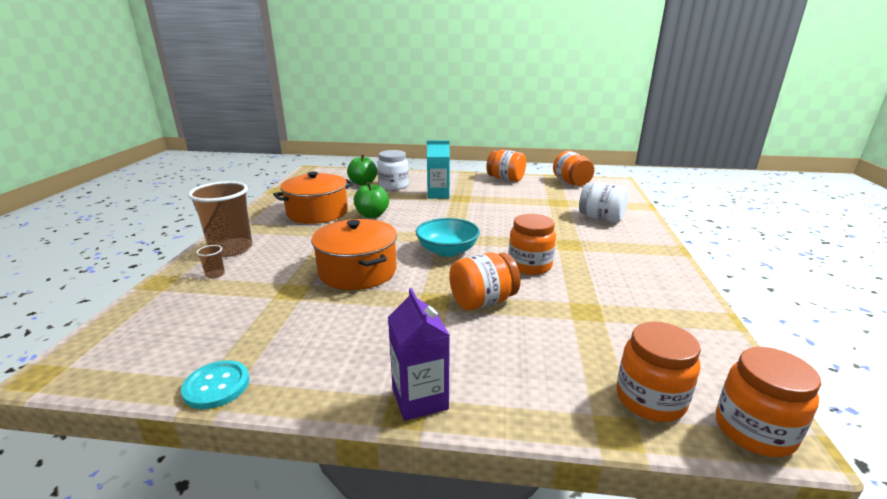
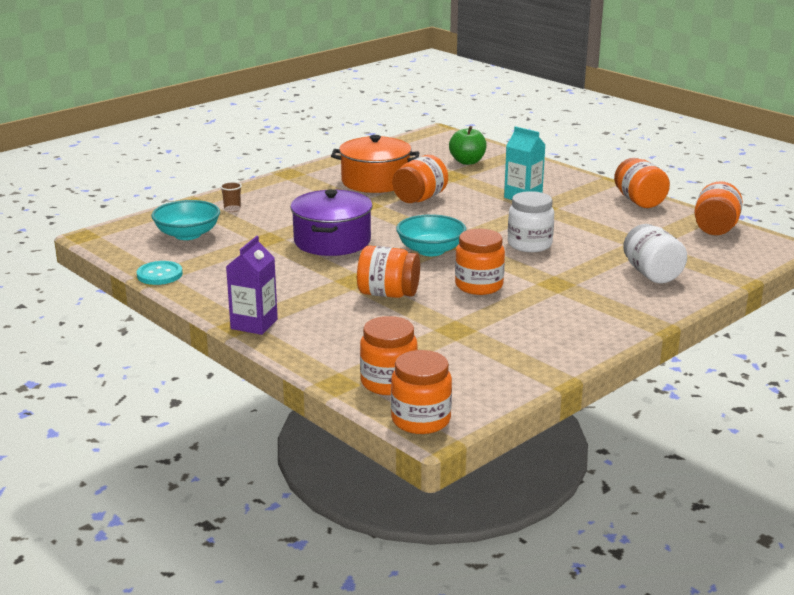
camera: 40 degrees right, 0 degrees up
(194, 319) = (187, 234): none -> turquoise bowl
(231, 249) = (266, 193): brown cup -> none
(357, 271) = (332, 241): orange pot -> purple pot
(372, 215) = (420, 198): green apple -> orange jar
(393, 186) = (494, 173): white jar -> white jar (529, 244)

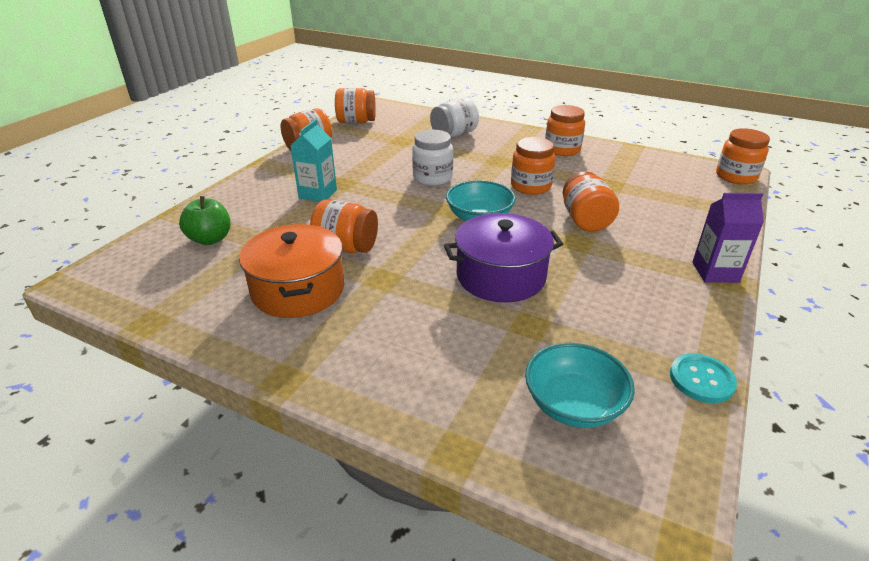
camera: 110 degrees left, 10 degrees up
(232, 209) = (458, 391): brown cup -> none
(388, 382) = (712, 194): orange jar -> orange jar (562, 150)

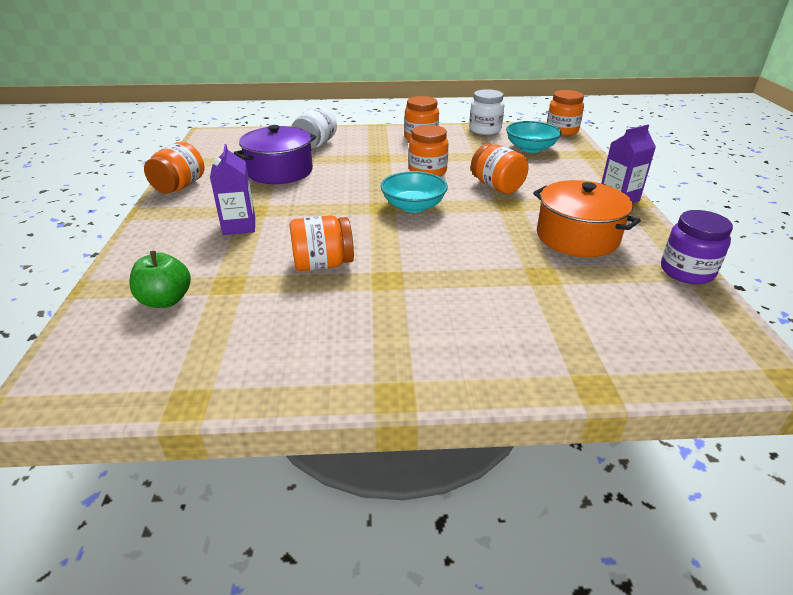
camera: 30 degrees left, 0 degrees up
(298, 290) = (318, 315): orange pot -> orange pot (577, 237)
(318, 194) = (239, 226): turquoise carton -> purple carton
(356, 121) = (204, 153): orange jar -> none
(432, 178) = (337, 185): white jar -> white jar (485, 130)
(501, 276) = (481, 246): purple pot -> purple pot (280, 171)
(573, 404) = (633, 319): turquoise bowl -> turquoise bowl (530, 148)
(701, 380) = (686, 271): turquoise button -> purple jar

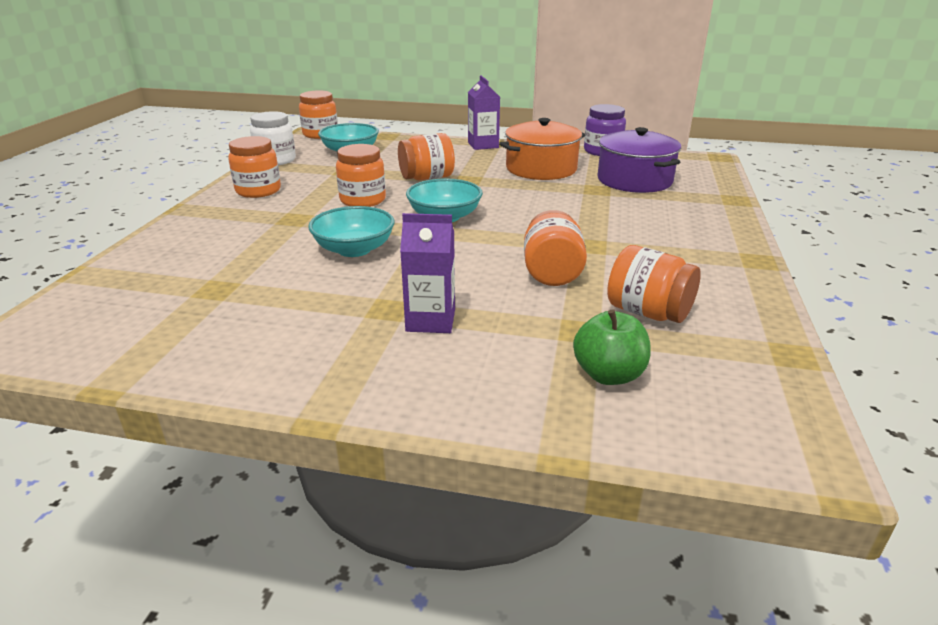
camera: 75 degrees left, 5 degrees down
(179, 186) = (242, 375): orange jar -> orange jar (648, 312)
(280, 171) = (269, 284): purple pot -> purple pot (634, 180)
(315, 144) = (195, 253): white jar -> none
(337, 185) = (354, 249): none -> turquoise bowl

